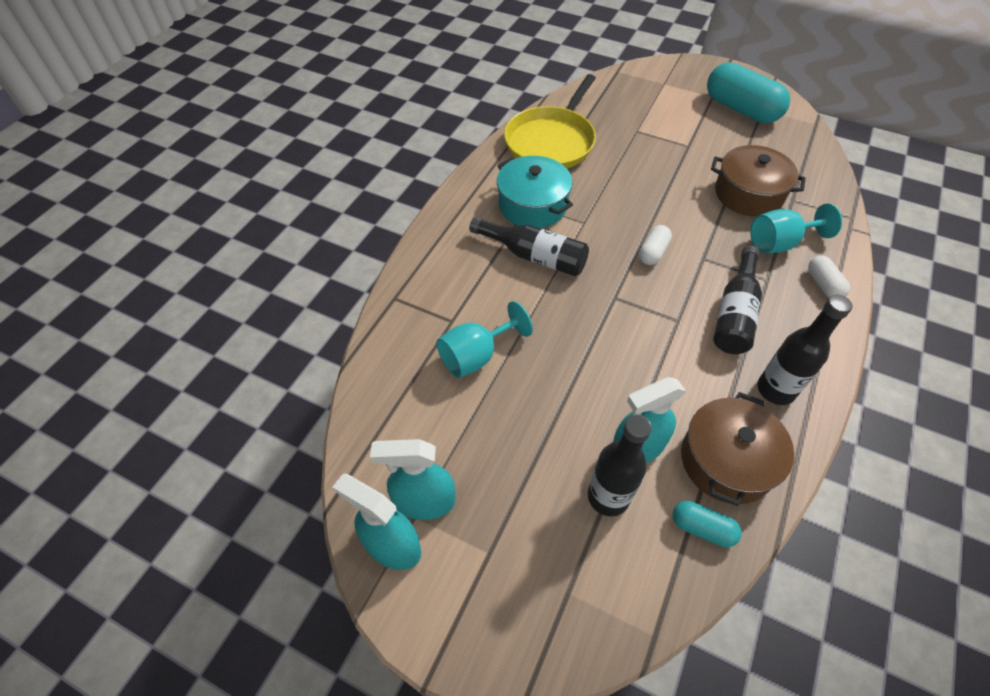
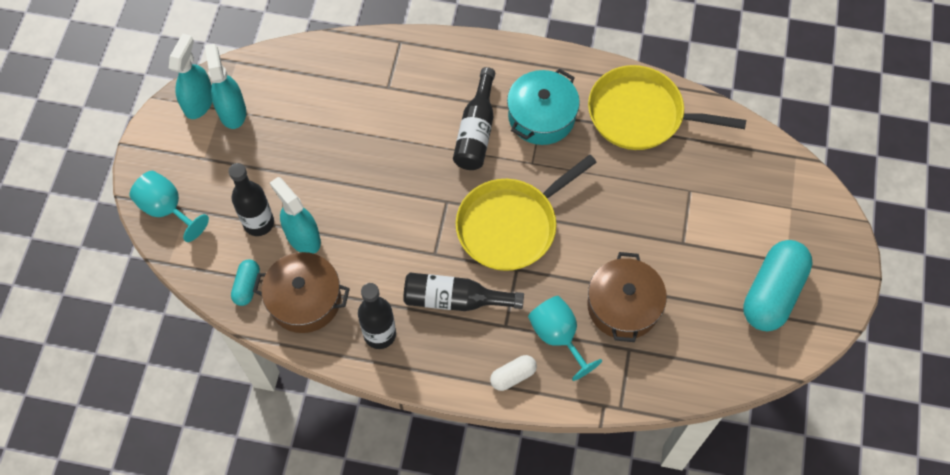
camera: 75 degrees right, 10 degrees up
(476, 356) = (358, 113): turquoise goblet -> turquoise goblet (167, 209)
(653, 252) = (511, 226): white capsule -> yellow pan

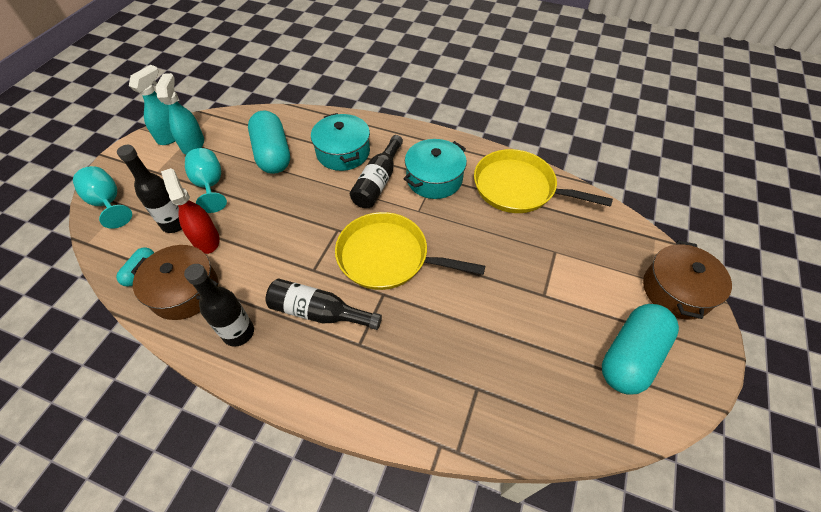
camera: 10 degrees right, 10 degrees down
(303, 237) = (206, 239): turquoise spray bottle -> red spray bottle
(337, 111) = (273, 154): none -> turquoise capsule
(423, 95) = (343, 152): none -> turquoise pot
(511, 226) = (387, 257): yellow pan -> yellow pan turned 45 degrees clockwise
(513, 376) = (353, 396): white capsule -> none
(558, 336) = (407, 363): turquoise goblet -> turquoise goblet (210, 185)
(623, 306) = (478, 344): brown pot -> brown pot (676, 290)

